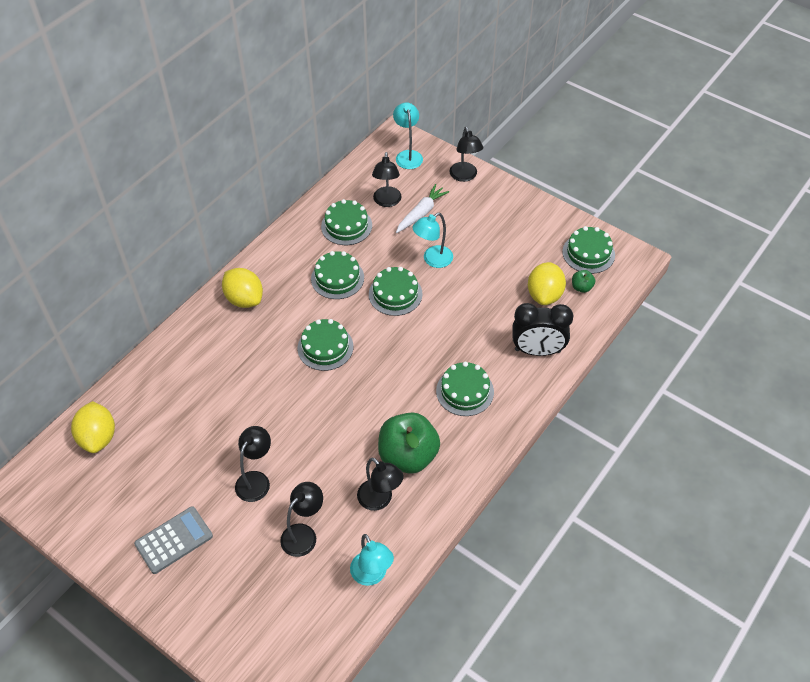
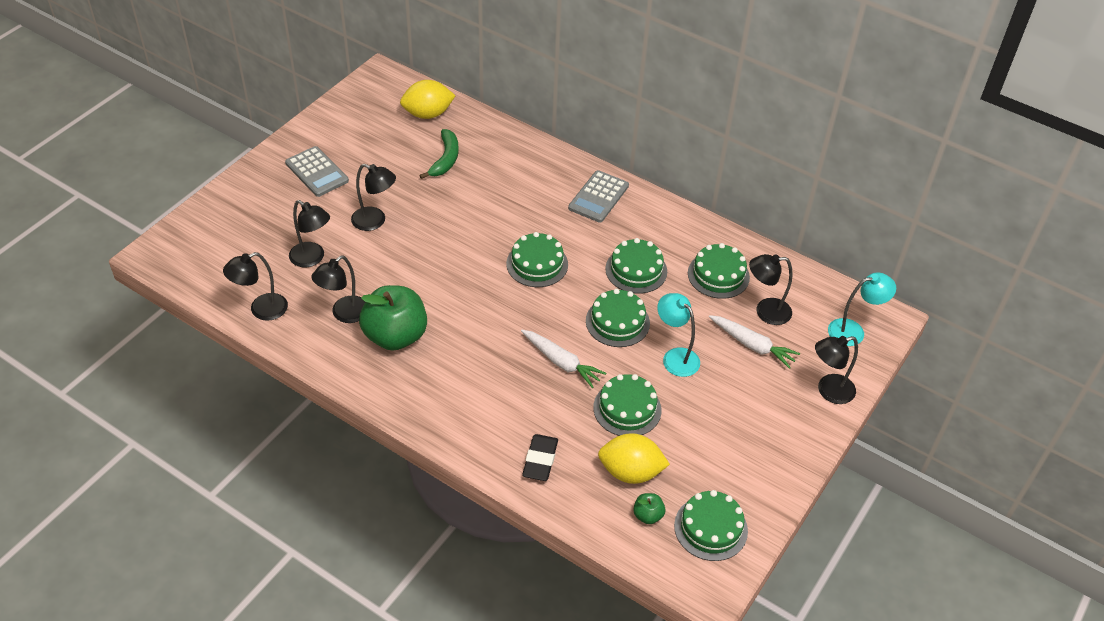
camera: 85 degrees right, 5 degrees down
(173, 420) = (445, 159): none -> green banana
(244, 299) = (598, 197): yellow lemon -> grey calculator
(372, 575) = (261, 310): turquoise lamp -> black lamp
(438, 333) = (561, 362): none -> white carrot
(465, 391) = (479, 386): green cake -> green cake (627, 409)
(537, 350) = (540, 460): black clock -> black eraser

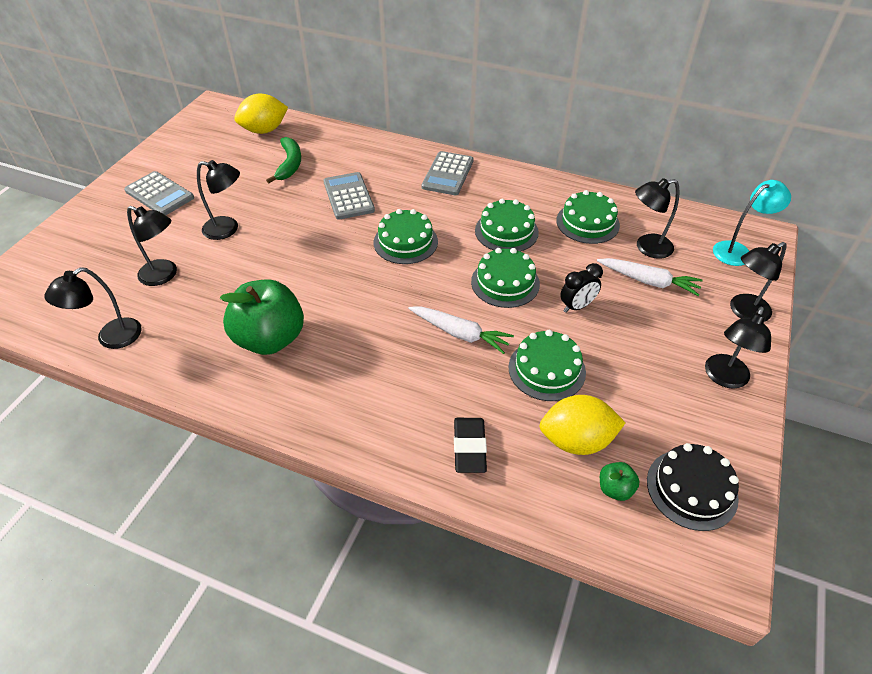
camera: 10 degrees left, 0 degrees up
(344, 314) = (208, 326): black lamp -> black lamp (724, 378)
(495, 205) = (348, 196): none -> grey calculator
(675, 357) = (577, 306): turquoise lamp -> black clock
(710, 528) = (691, 489): green cake -> black cake

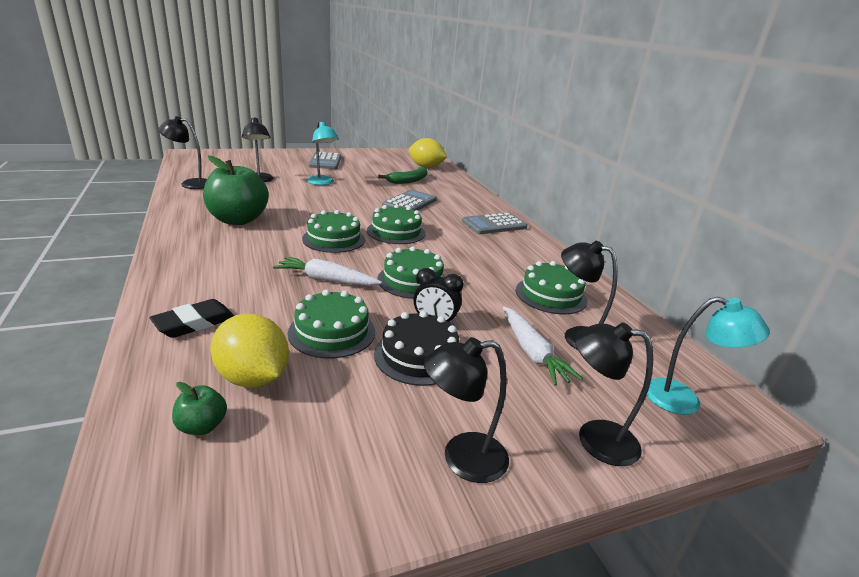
camera: 45 degrees right, 20 degrees down
(228, 229) = (322, 183): black lamp -> turquoise lamp
(460, 334) = (326, 280): white carrot -> white carrot turned 120 degrees clockwise
(506, 231) = (473, 263): green cake -> green cake (334, 239)
(691, 489) = (246, 491): black cake -> black cake (419, 356)

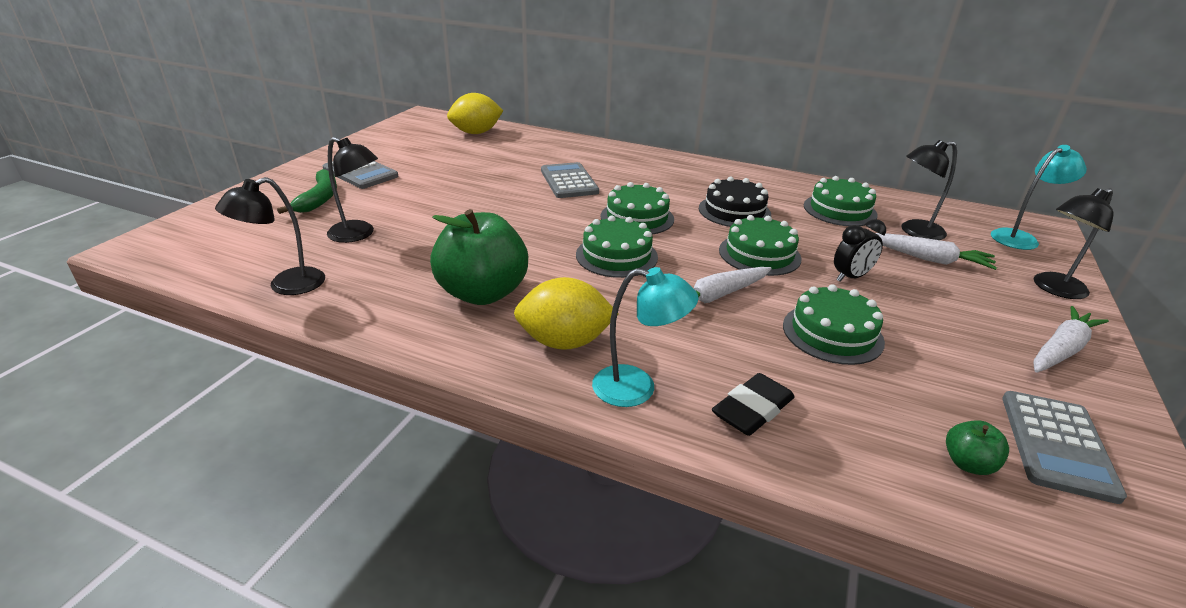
camera: 45 degrees left, 5 degrees up
(194, 323) = (752, 409): black eraser -> black eraser turned 45 degrees clockwise
(253, 378) = (894, 407): yellow lemon -> yellow lemon (564, 342)
(322, 183) = (434, 201): turquoise lamp -> turquoise lamp (637, 388)
(408, 180) = (503, 157): green banana -> green banana (319, 199)
(419, 356) = (904, 307): black cake -> black cake (734, 211)
(462, 458) = (1061, 349): black lamp -> white carrot
(494, 224) = (675, 169): grey calculator -> grey calculator (1056, 445)

